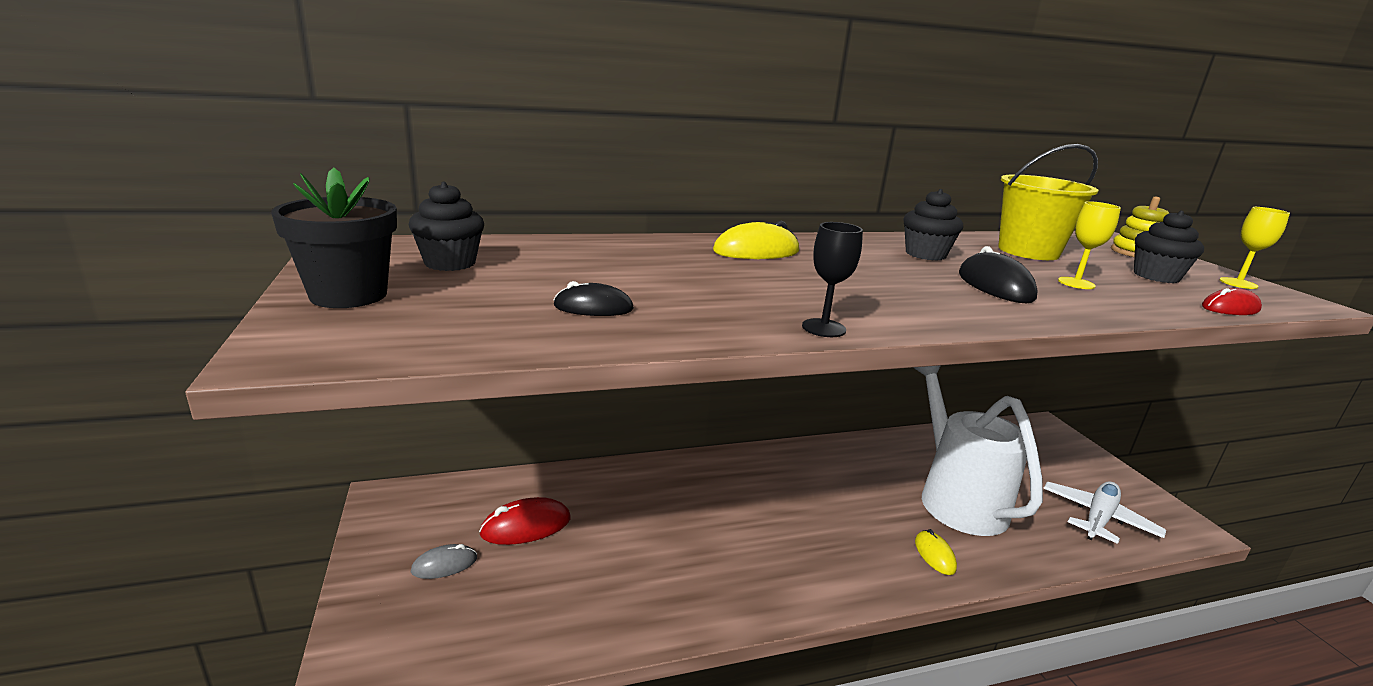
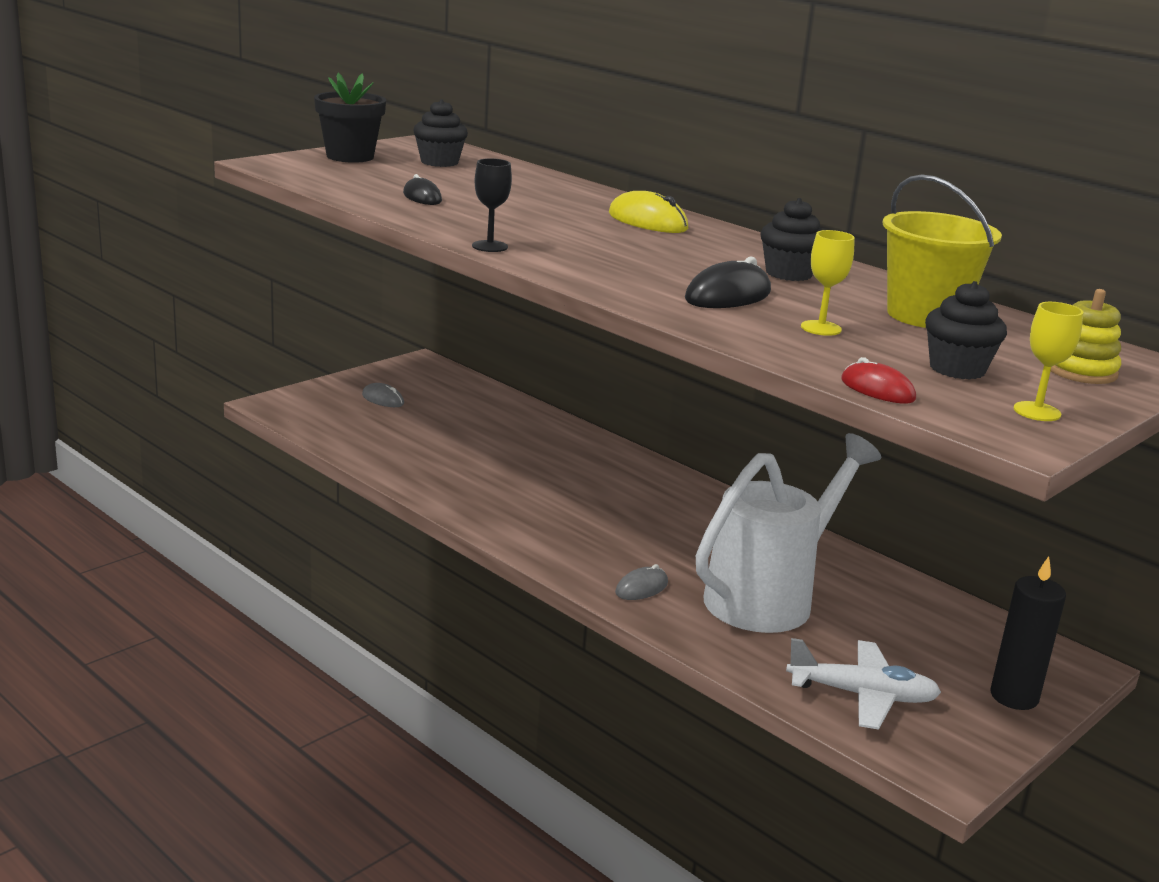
camera: 60 degrees right, 0 degrees up
(526, 526) = (452, 412): red mouse -> none
(934, 555) = (641, 588): yellow mouse -> grey mouse
(1088, 462) = (1014, 697): none -> black candle

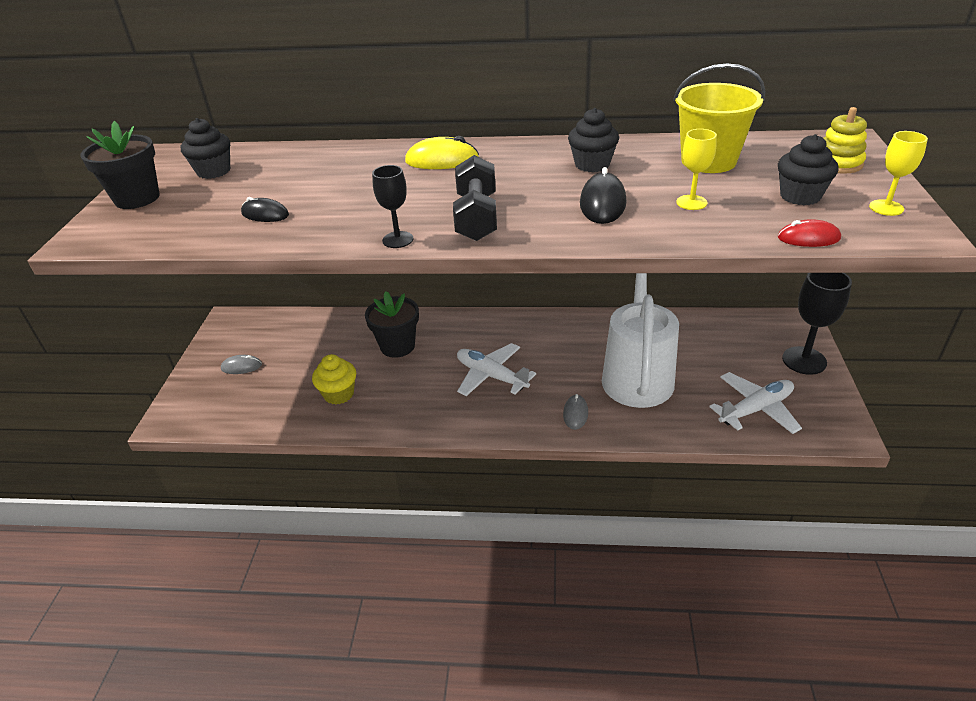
camera: 35 degrees left, 15 degrees up
(436, 458) = (339, 394): none -> yellow cupcake
(546, 453) = (397, 346): none -> black flower pot
(588, 260) = (476, 217): none -> black dumbbell
(603, 519) = (491, 376): none -> white plane
(1014, 697) = (804, 360): black candle -> black goblet

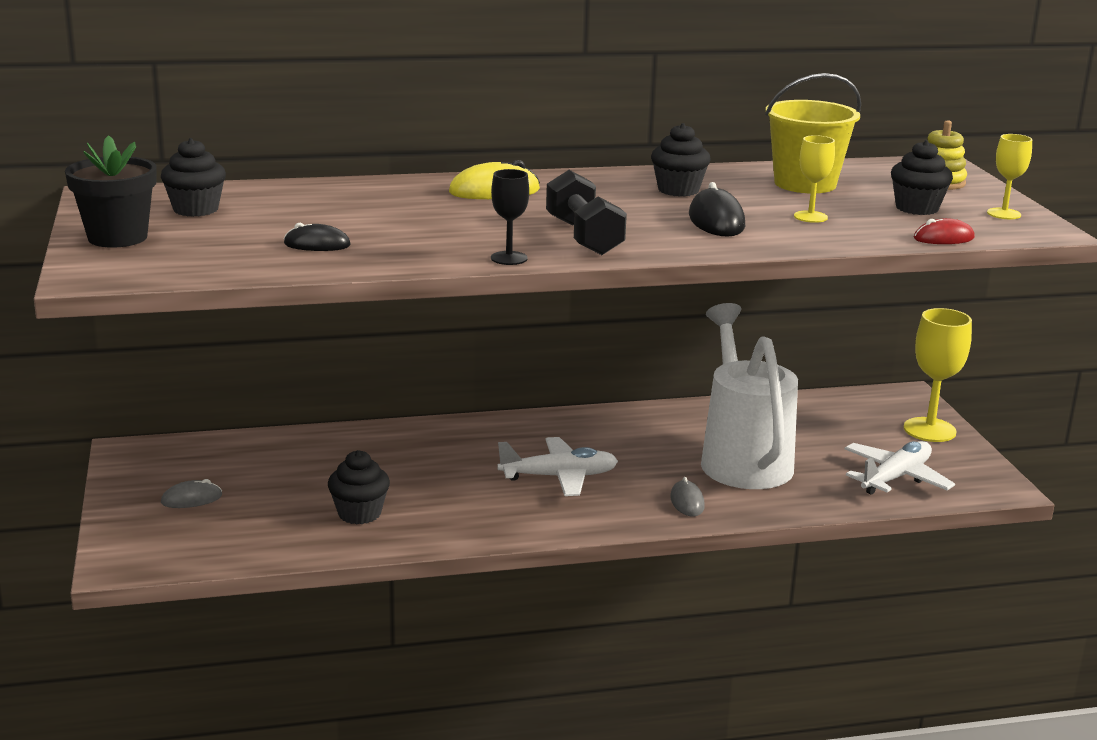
camera: 20 degrees left, 15 degrees down
(339, 394) = (359, 513): yellow cupcake -> black cupcake
(397, 346) = (410, 458): black flower pot -> none
(491, 376) = (559, 477): white plane -> white plane turned 150 degrees clockwise
(804, 360) = (929, 430): black goblet -> yellow goblet

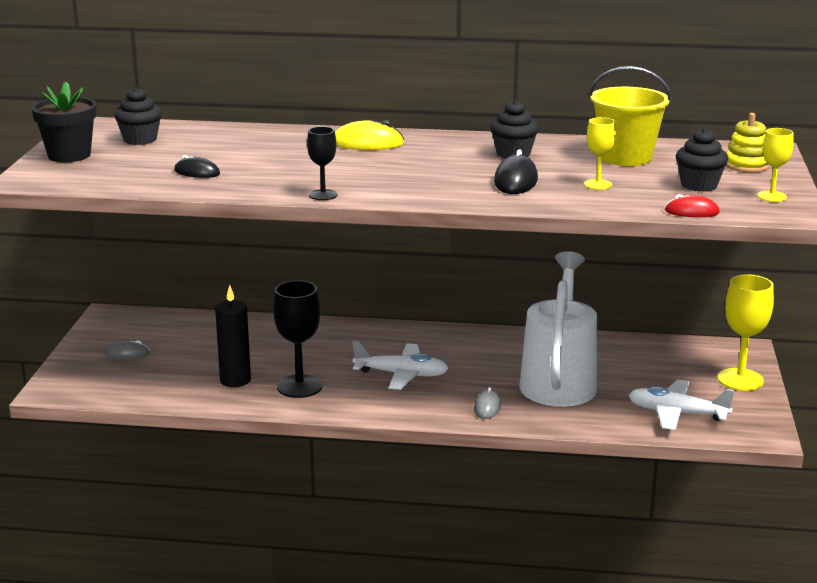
camera: 20 degrees right, 0 degrees up
(359, 513) = (235, 380): black cupcake -> black candle
(446, 509) = (299, 386): none -> black goblet
(583, 237) = (397, 184): black dumbbell -> none
(895, 478) = (677, 413): white plane -> white plane turned 135 degrees counterclockwise

